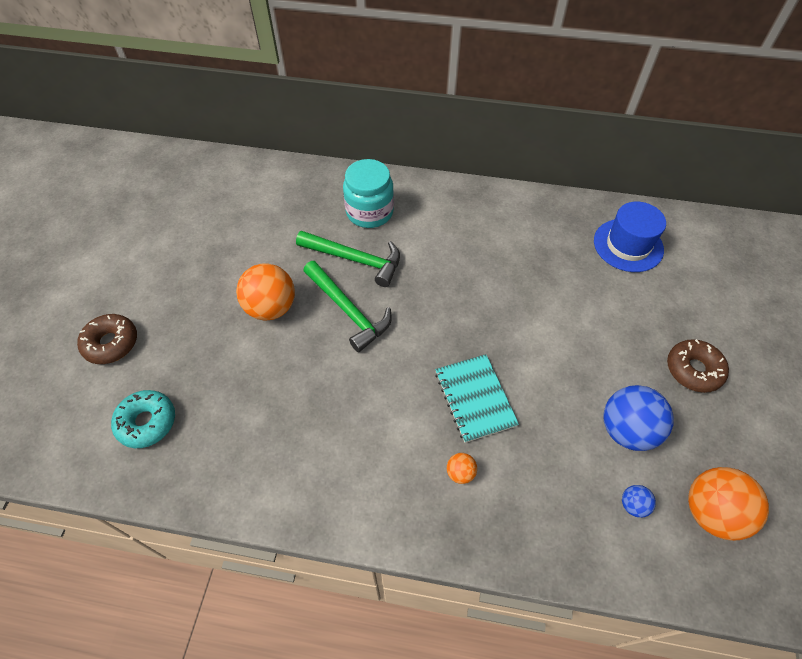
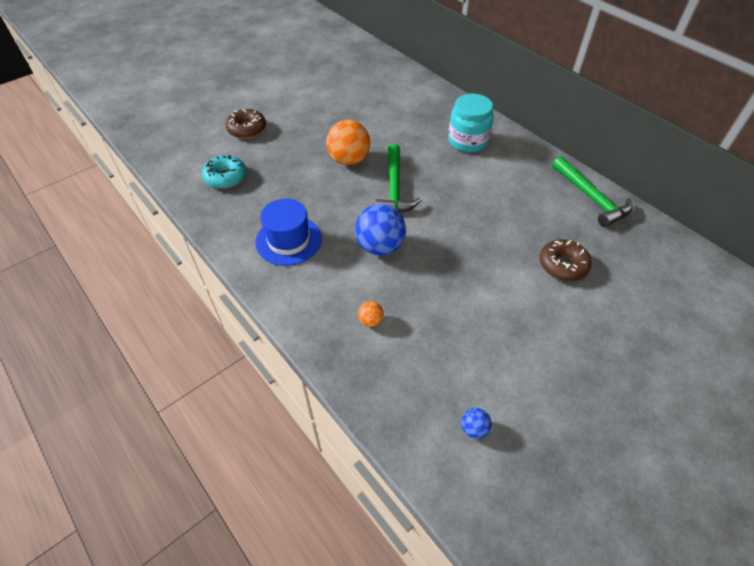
camera: 40 degrees right, 5 degrees down
(355, 260) = (429, 163): green hammer -> green hammer (591, 198)
(475, 398) = (426, 287): turquoise notebook -> none
(627, 430) = (521, 381): blue ball -> blue ball (380, 246)
(628, 245) = (659, 268): blue hat -> blue hat (288, 240)
(693, 370) = (626, 383): brown donut -> brown donut (562, 265)
(711, 512) = (534, 481): orange ball -> none

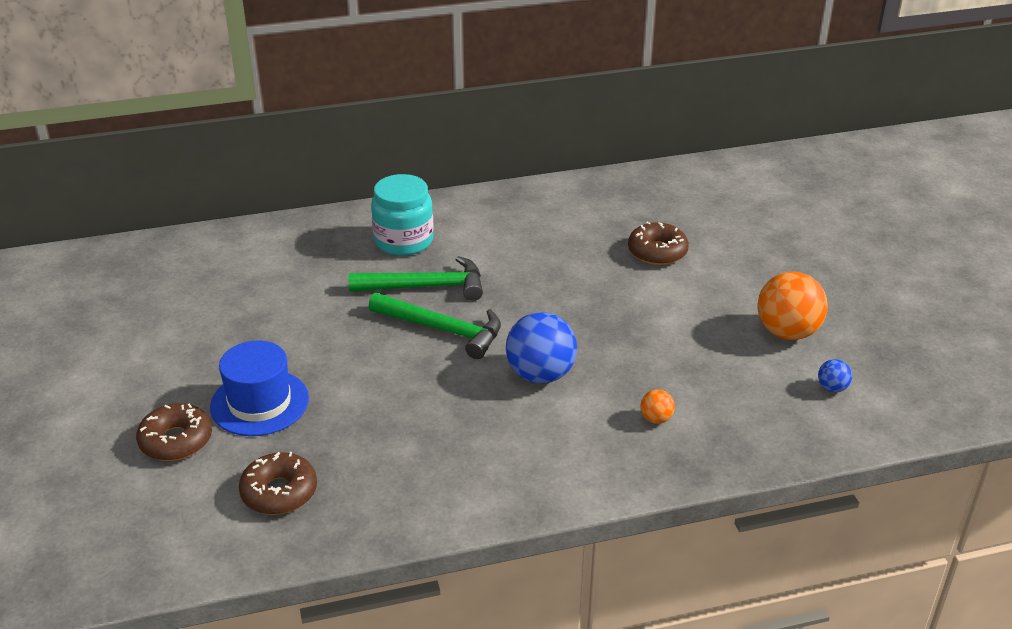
camera: 65 degrees left, 15 degrees down
(226, 177) = (279, 492): turquoise donut -> brown donut
(288, 240) = (471, 455): blue hat -> blue hat (259, 403)
(349, 160) = (351, 353): orange ball -> orange ball (787, 332)
(591, 198) = (573, 194): green hammer -> green hammer (426, 287)

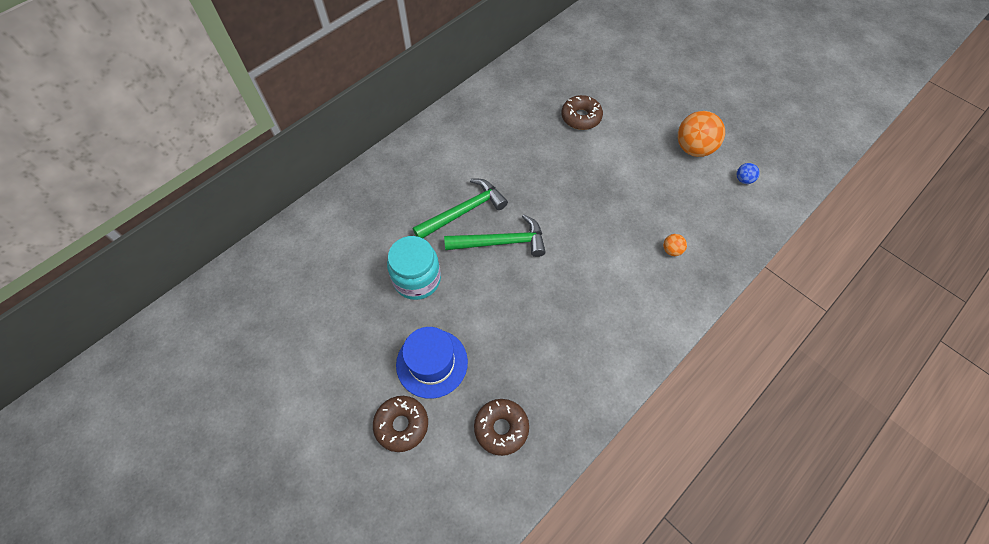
camera: 30 degrees left, 25 degrees up
(404, 241) = (420, 178): turquoise jar -> turquoise jar (417, 279)
(540, 375) = (585, 249): blue ball -> none

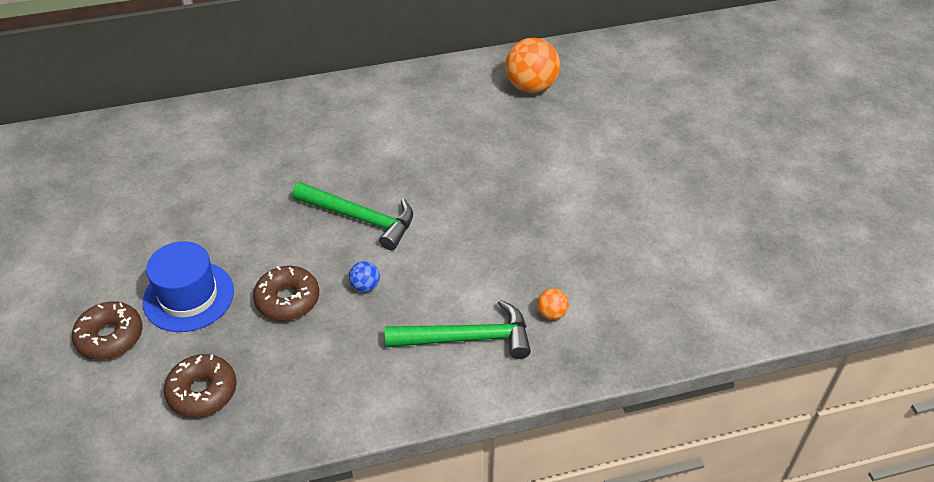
camera: 30 degrees right, 15 degrees down
(417, 279) = (243, 214): turquoise jar -> none
(464, 211) = (347, 173): green hammer -> green hammer (467, 338)
(581, 117) = (561, 135): brown donut -> brown donut (287, 300)
(693, 148) = (676, 221): orange ball -> orange ball (531, 87)
(743, 179) = (715, 281): blue ball -> blue ball (365, 286)

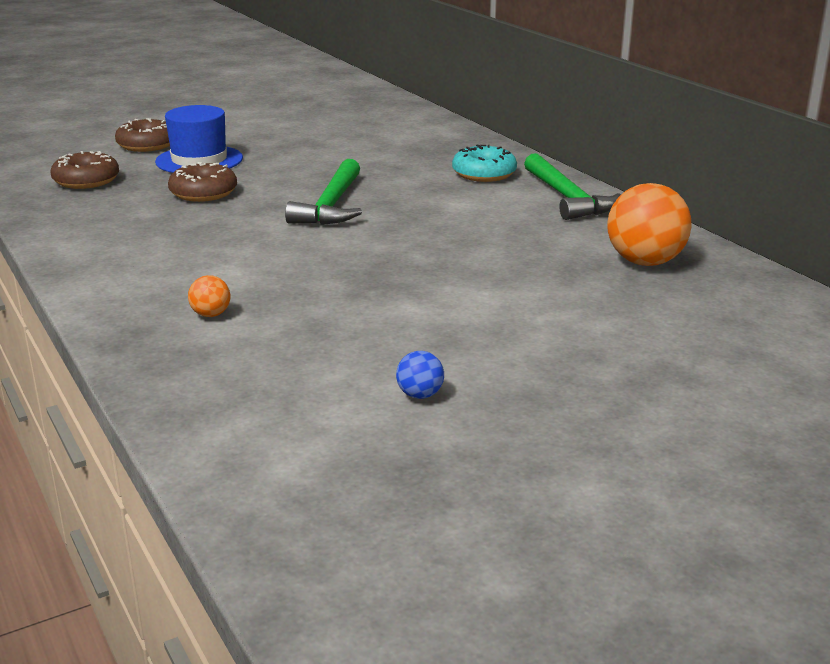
camera: 75 degrees right, 20 degrees down
(332, 118) = (484, 174): none -> turquoise donut
(365, 286) = (231, 220): blue ball -> blue ball (420, 395)
(467, 338) = (163, 274): green hammer -> green hammer (567, 198)

